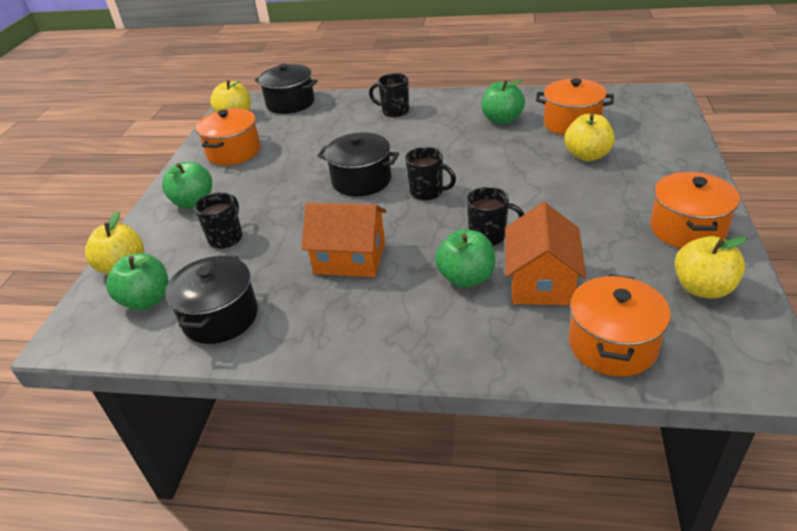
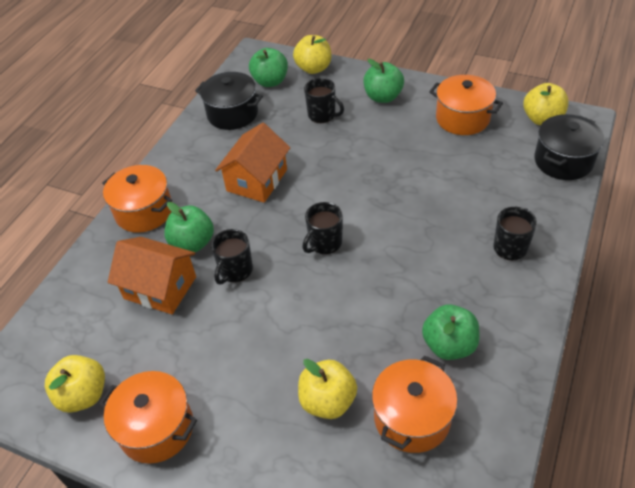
camera: 105 degrees right, 10 degrees up
(361, 180) = (368, 200): black pot -> none
(612, 345) = (74, 306): orange pot -> orange pot (144, 211)

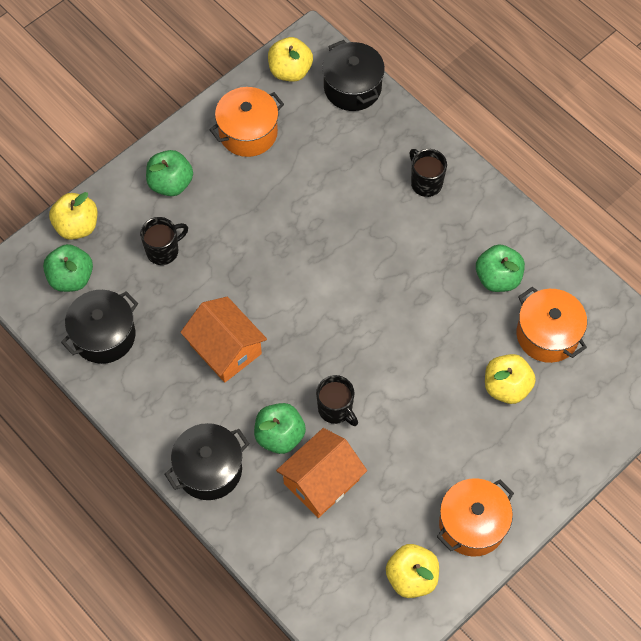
camera: 70 degrees left, 15 degrees up
(144, 211) = (209, 469): orange pot -> black pot
(324, 243) = (343, 322): black mug -> none

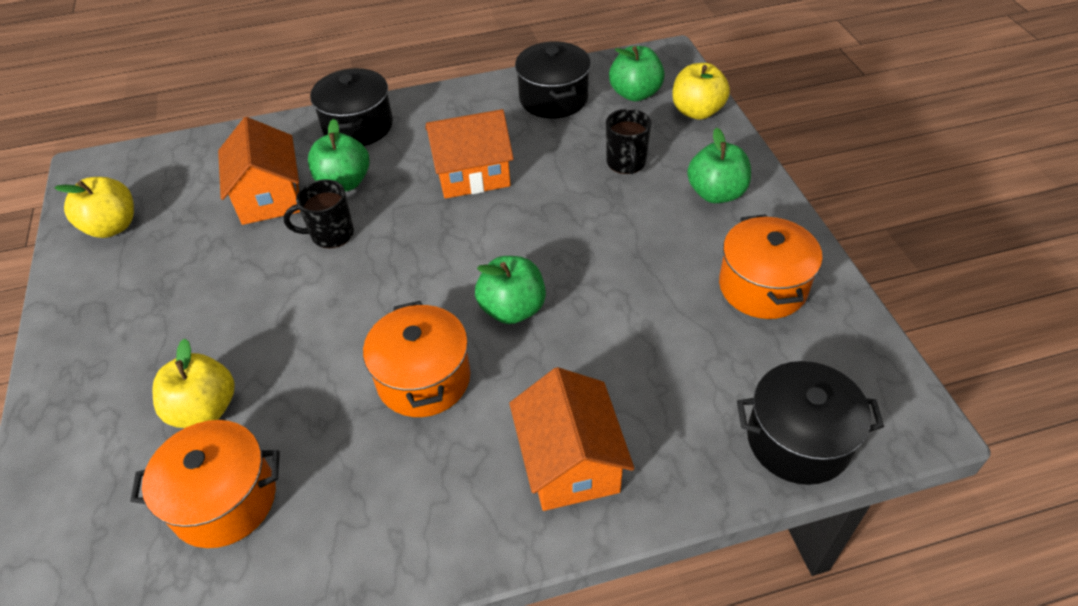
camera: 120 degrees right, 15 degrees down
(290, 71) = (860, 372): yellow apple -> none
(425, 183) = (570, 462): black mug -> orange house
(472, 524) = (101, 297): orange pot -> orange pot (423, 379)
(497, 278) = (354, 480): green apple -> green apple (512, 309)

